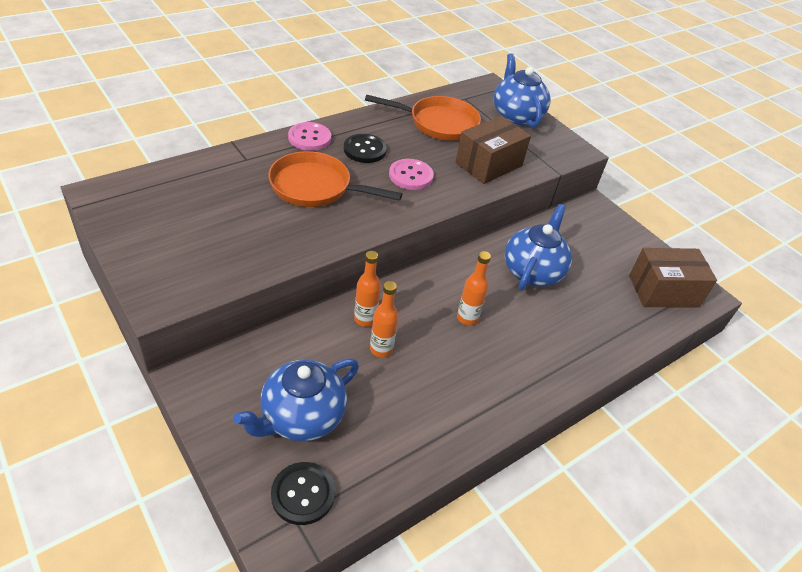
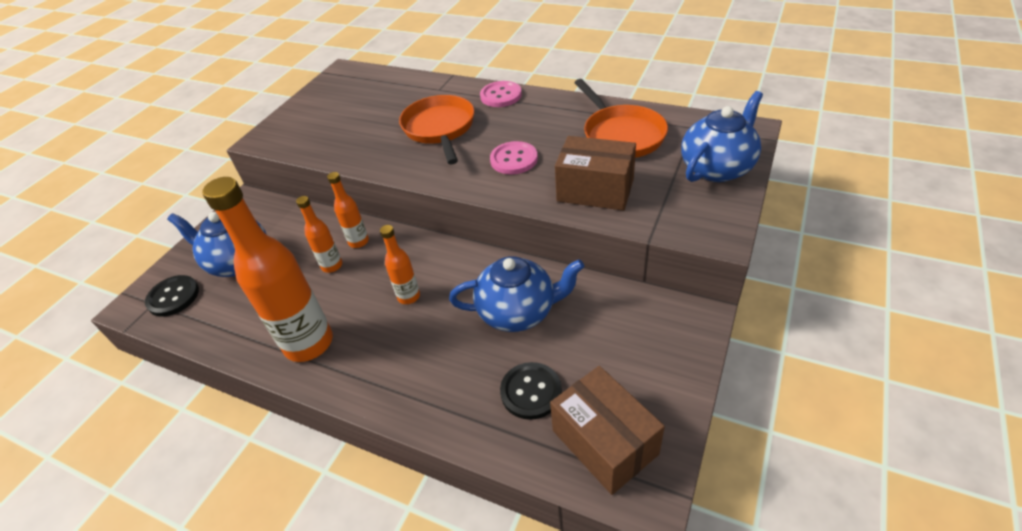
camera: 70 degrees right, 0 degrees up
(365, 150) = (520, 123): black button -> black button (531, 392)
(470, 400) = (309, 343): none -> orange bottle

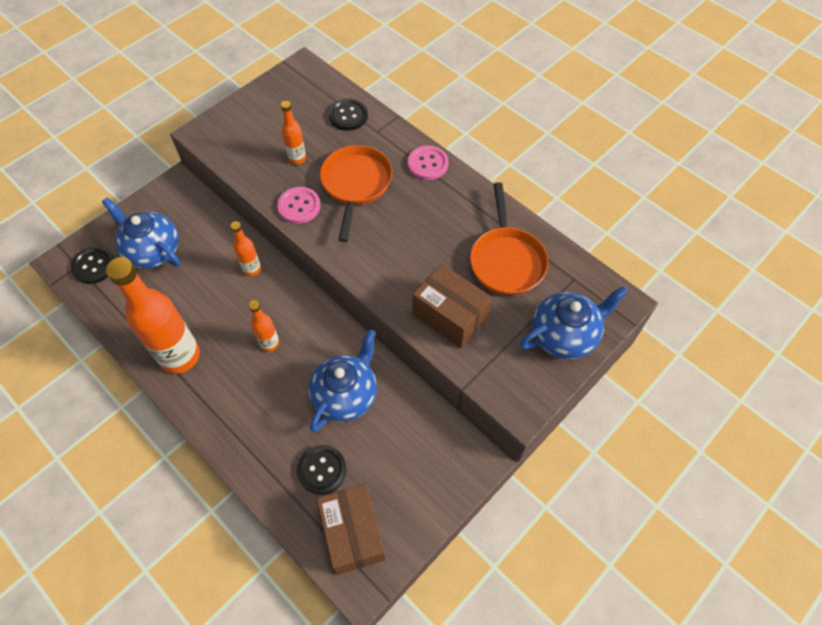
camera: 15 degrees right, 15 degrees up
(332, 266) = (222, 286): orange bottle -> orange bottle (297, 158)
(405, 87) = (348, 116): none -> black button
(514, 159) = (401, 250): pink button -> pink button (299, 206)
(518, 312) = (346, 395): blue teapot -> blue teapot turned 75 degrees counterclockwise

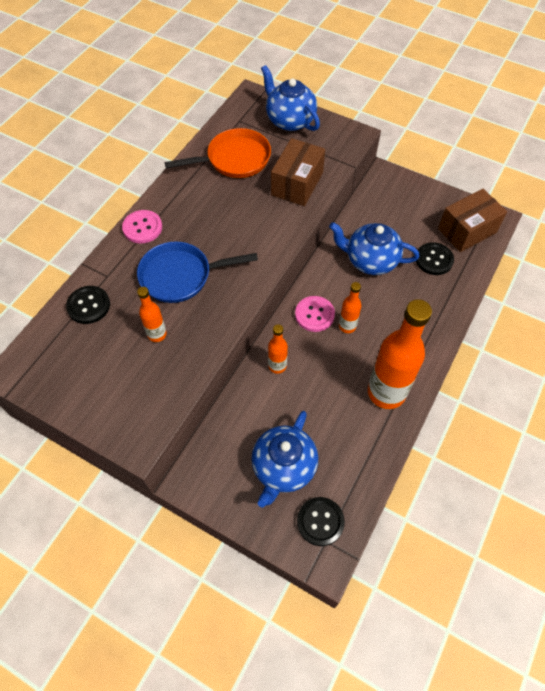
camera: 105 degrees left, 0 degrees up
(299, 206) = (218, 314): pink button -> pink button (314, 314)
(356, 185) = (180, 276): orange pan -> blue pan

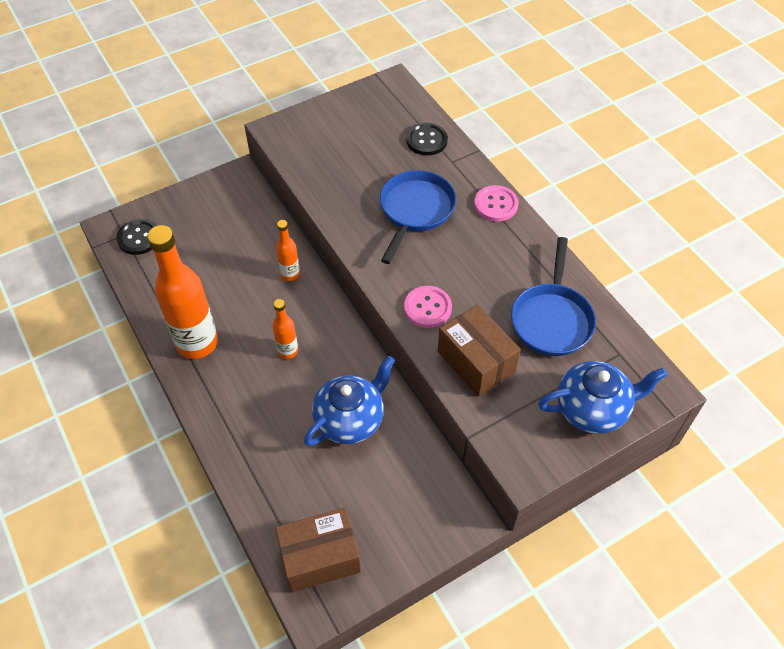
camera: 120 degrees right, 5 degrees down
(157, 334) = (363, 172): orange bottle -> none
(234, 159) = (551, 319): orange pan -> blue pan
(283, 467) = (198, 235): blue teapot -> none
(314, 314) = (321, 330): pink button -> pink button (427, 308)
(434, 260) = (306, 487): black button -> none
(467, 230) = (320, 557): brown box -> brown box turned 75 degrees clockwise

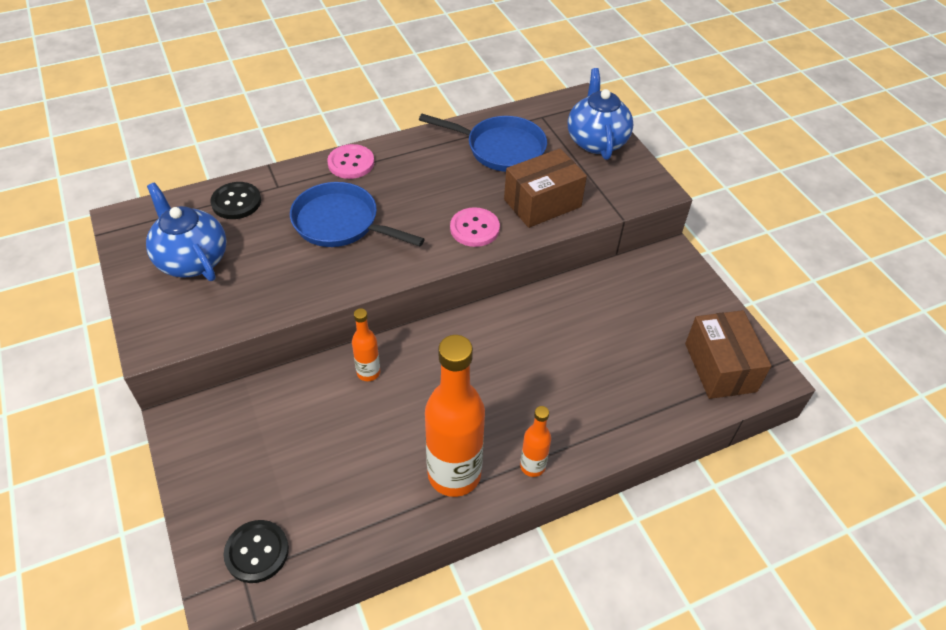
camera: 85 degrees left, 5 degrees down
(288, 351) = (479, 380): orange bottle -> orange bottle (532, 466)
(350, 419) = (570, 331): blue teapot -> blue teapot (192, 259)

